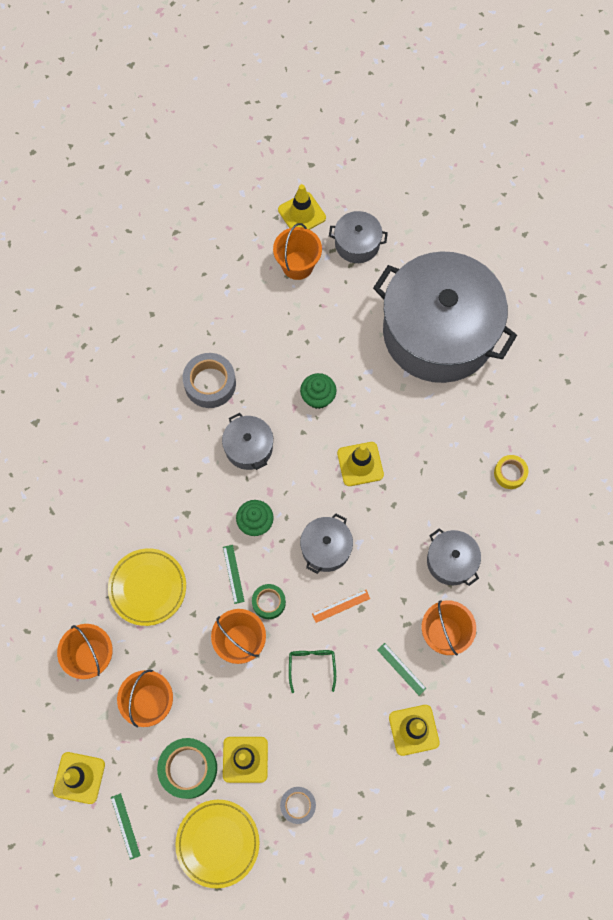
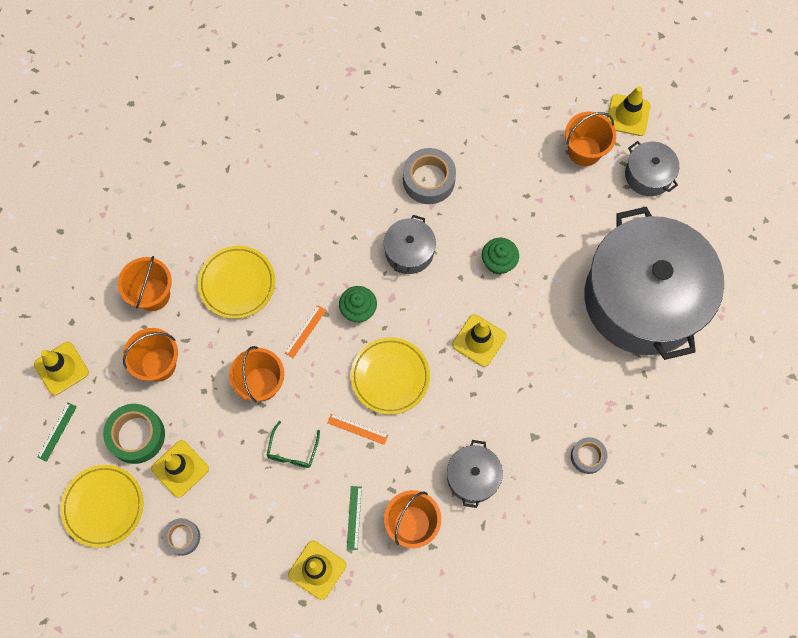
camera: 45 degrees right, 0 degrees up
(233, 574) = (305, 331): green ruler -> orange ruler
(269, 602) = (309, 376): green tape -> none
(312, 666) = (292, 451): green glasses -> green glasses turned 150 degrees clockwise
(326, 548) = (390, 377): grey pot -> yellow plate
(510, 473) = (587, 456): yellow tape -> grey tape

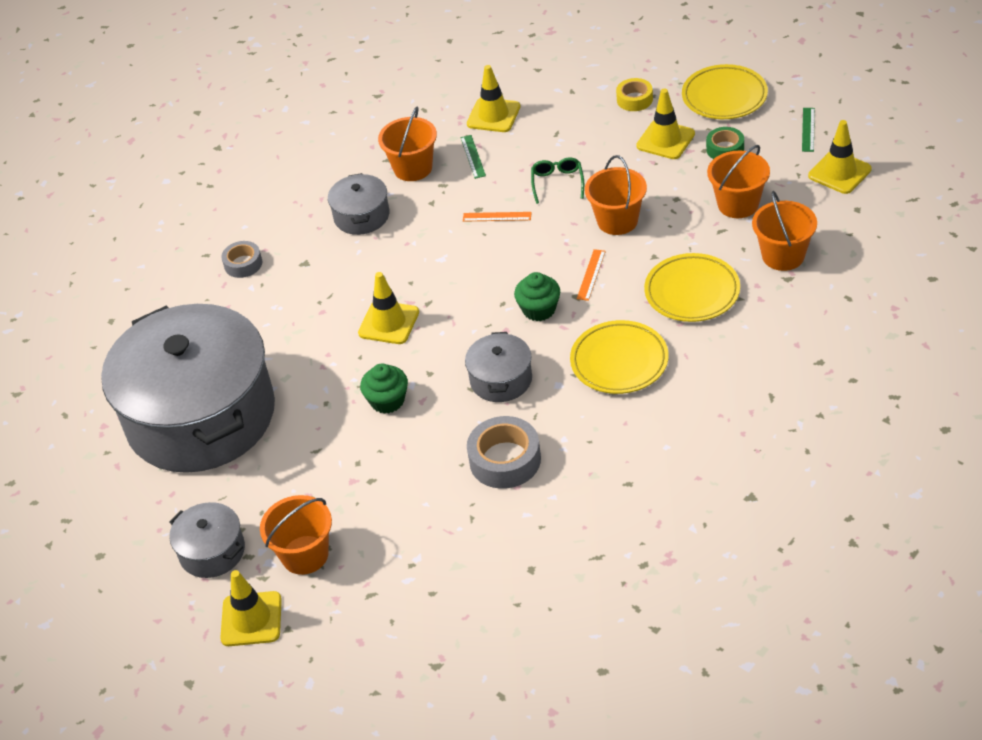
camera: 170 degrees right, 25 degrees down
(136, 435) = (725, 149): green tape -> green tape, size x0.61
(182, 537) = (634, 99): grey tape -> yellow tape
(390, 377) = (478, 265): yellow plate -> yellow plate (619, 361)

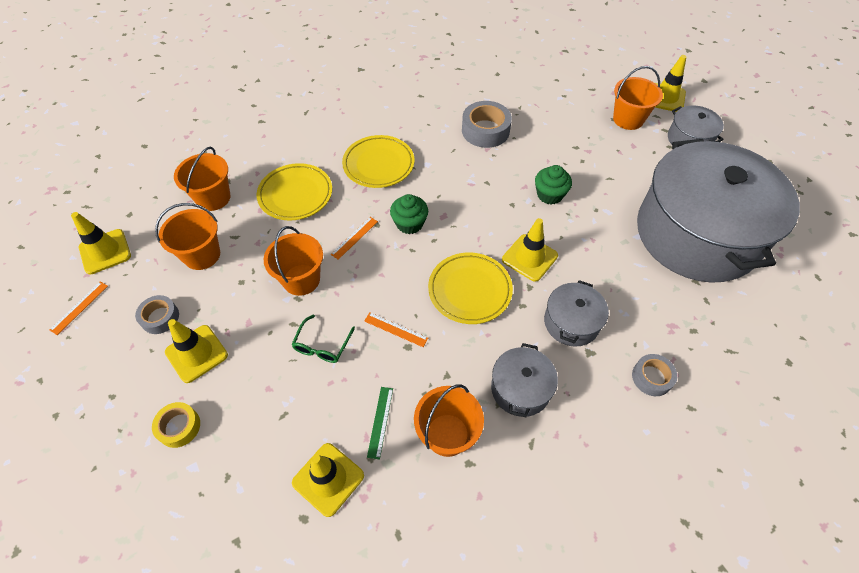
camera: 165 degrees left, 10 degrees up
(501, 379) = (463, 181): grey pot -> grey pot (571, 322)
(724, 97) = (101, 386): yellow plate -> yellow plate (469, 290)
(725, 149) = (160, 317): green tape -> grey tape
(808, 129) = (79, 307): green ruler -> orange ruler

